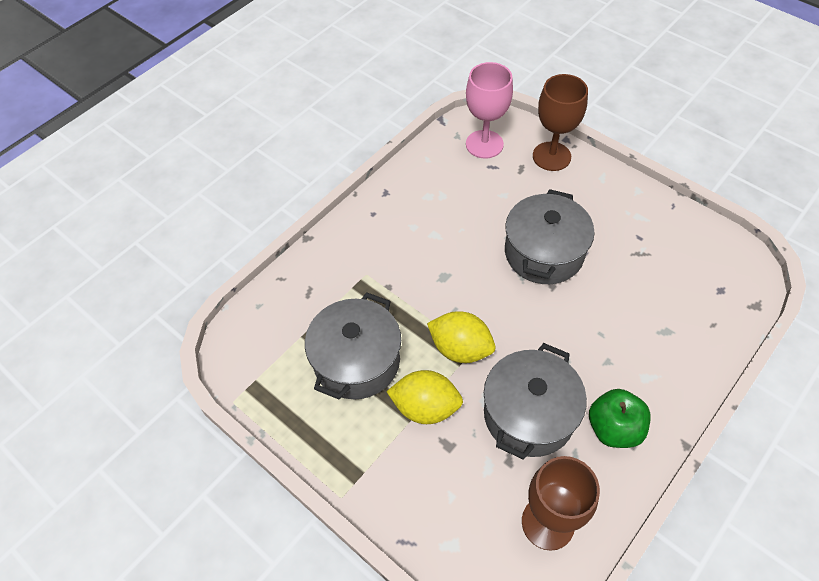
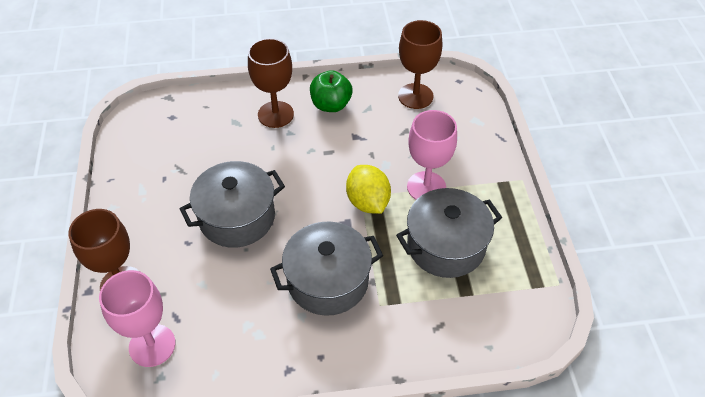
camera: 140 degrees left, 5 degrees down
(425, 407) = (426, 187): yellow lemon -> pink goblet
(529, 414) = (368, 141): grey pot -> grey pot (328, 281)
(646, 370) = (275, 114): none -> brown goblet

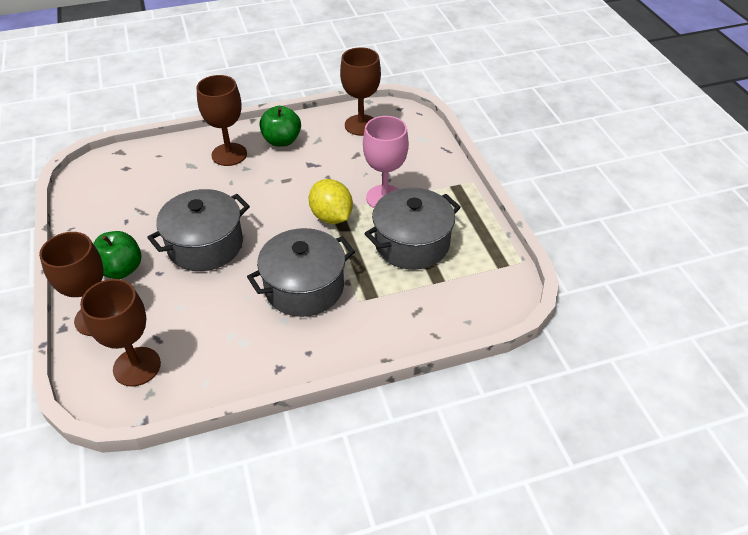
camera: 10 degrees left, 5 degrees down
(151, 233) = (121, 269): none -> green apple
(152, 345) = (137, 366): pink goblet -> brown goblet

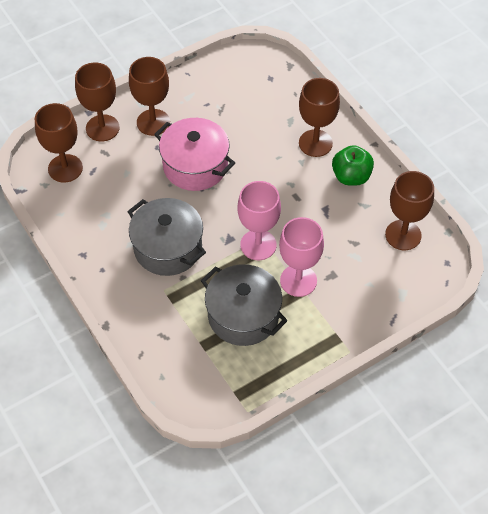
camera: 75 degrees right, 10 degrees up
(121, 269) = (153, 122): green apple -> brown goblet
(205, 245) = (195, 166): grey pot -> pink pot
(331, 217) = (258, 245): yellow lemon -> pink goblet

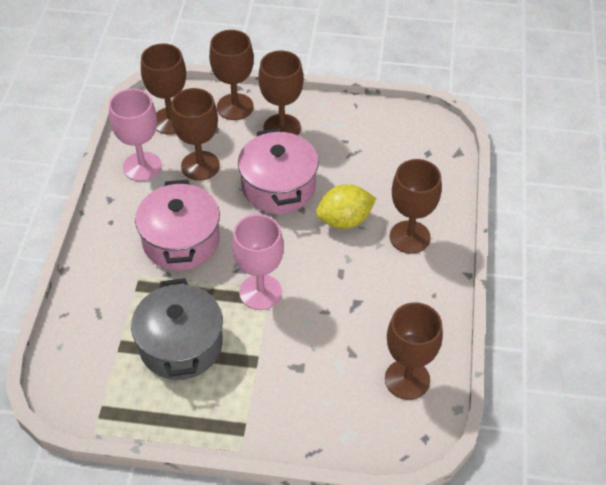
camera: 40 degrees right, 5 degrees down
(123, 187) = (200, 166): none -> brown goblet
(168, 248) = (181, 241): grey pot -> pink pot
(263, 160) = (344, 220): none -> yellow lemon
(298, 280) = (262, 350): pink goblet -> pink goblet (142, 166)
(351, 177) = (412, 290): green apple -> none

